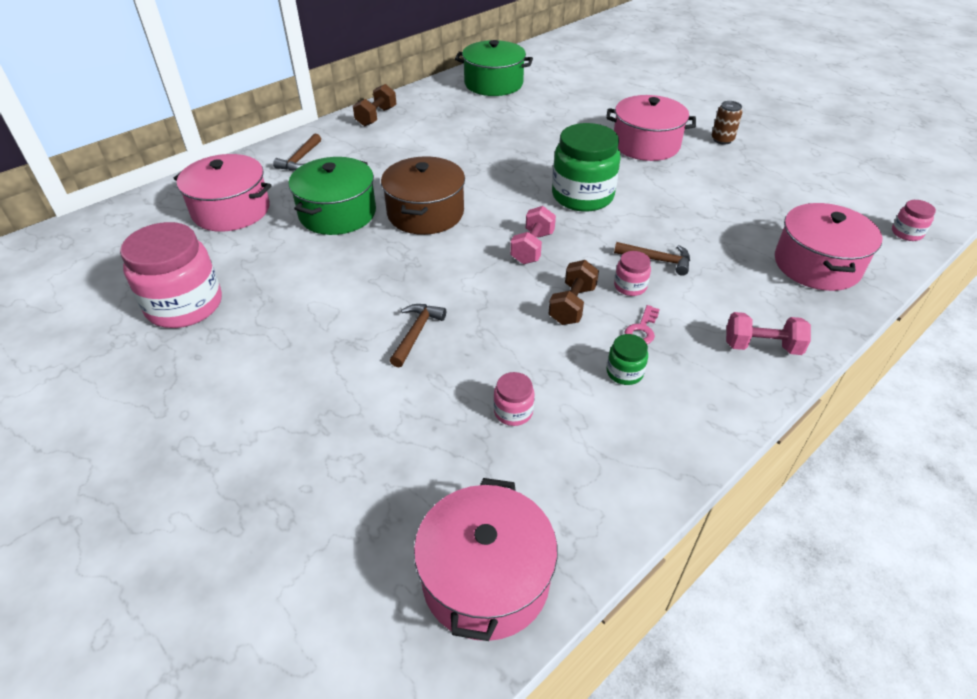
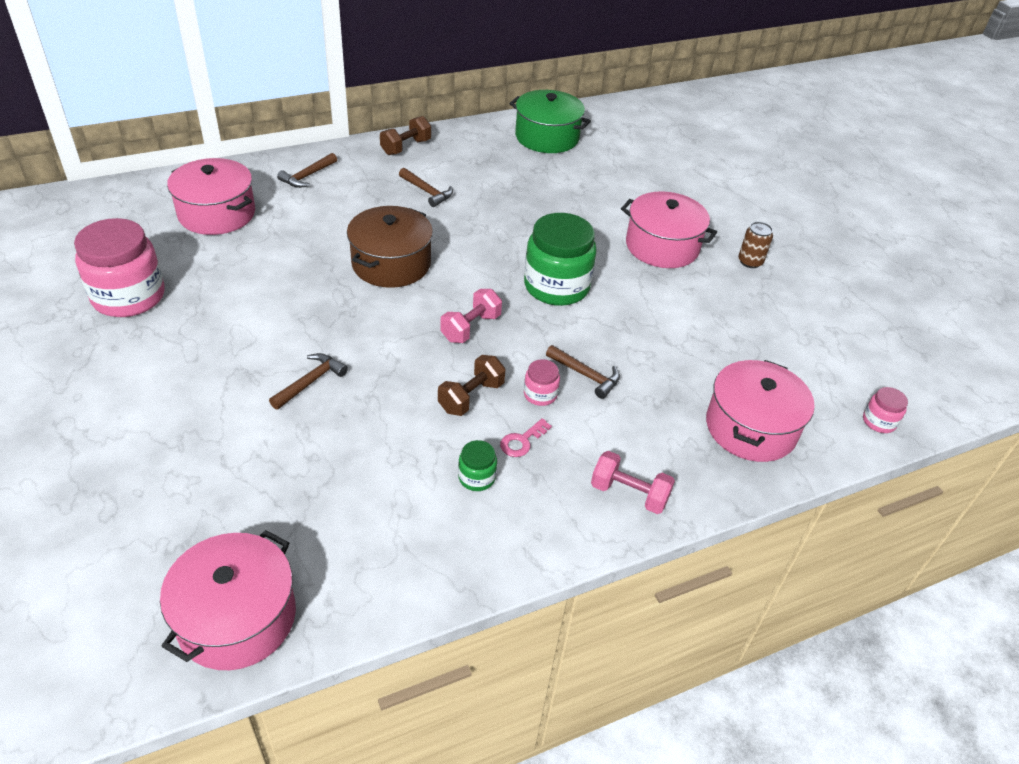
camera: 15 degrees right, 0 degrees up
(337, 213) = (309, 242): green pot -> none
(419, 148) = (427, 192): none -> brown hammer
(513, 412) = (351, 482): pink jar -> none

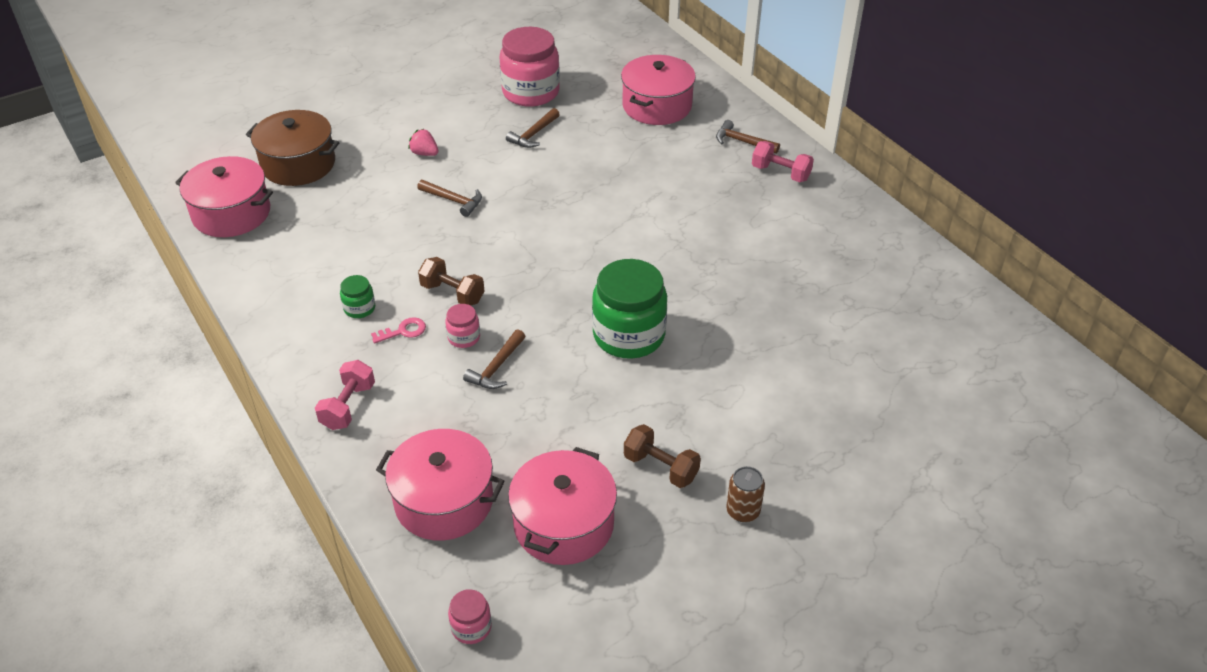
camera: 85 degrees right, 0 degrees up
(202, 399) = (424, 153): none -> pink strawberry
(391, 264) = (624, 217): brown pot -> brown pot (298, 164)
(406, 147) = (834, 194): brown dumbbell -> brown dumbbell (661, 467)
(427, 192) = (756, 222): brown hammer -> brown hammer (533, 134)
(471, 328) = (545, 281): pink dumbbell -> pink dumbbell (780, 173)
(522, 441) = (403, 331): pink key -> pink key turned 120 degrees clockwise
(547, 137) = (929, 301): green pot -> none
(662, 246) = (739, 421): pink pot -> pink pot (563, 524)

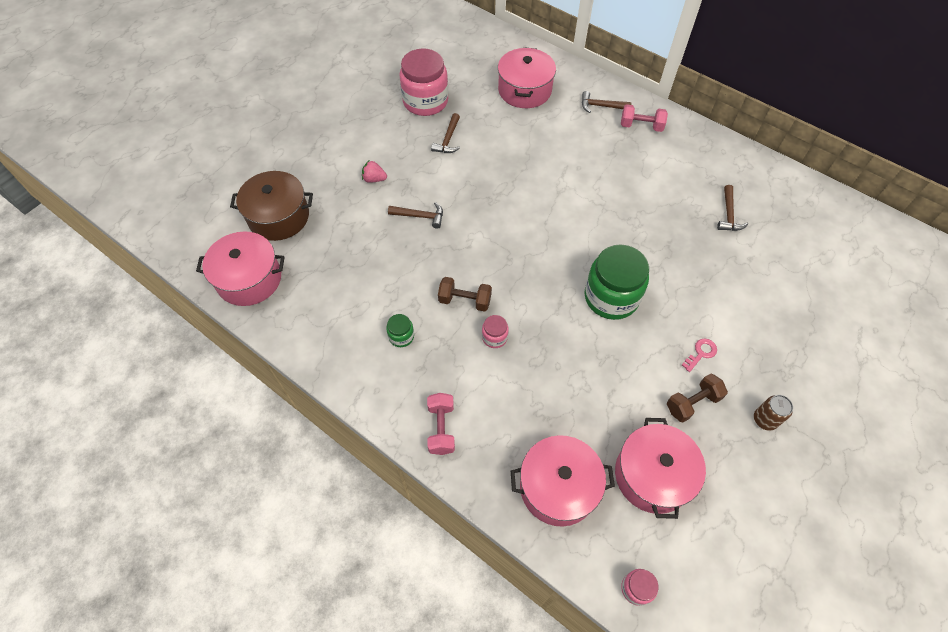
camera: 20 degrees left, 15 degrees up
(403, 331) = (446, 346): pink key -> pink key (701, 353)
(496, 367) = (532, 356): brown hammer -> brown hammer (728, 214)
(661, 467) = (692, 403): brown dumbbell -> brown dumbbell turned 45 degrees counterclockwise

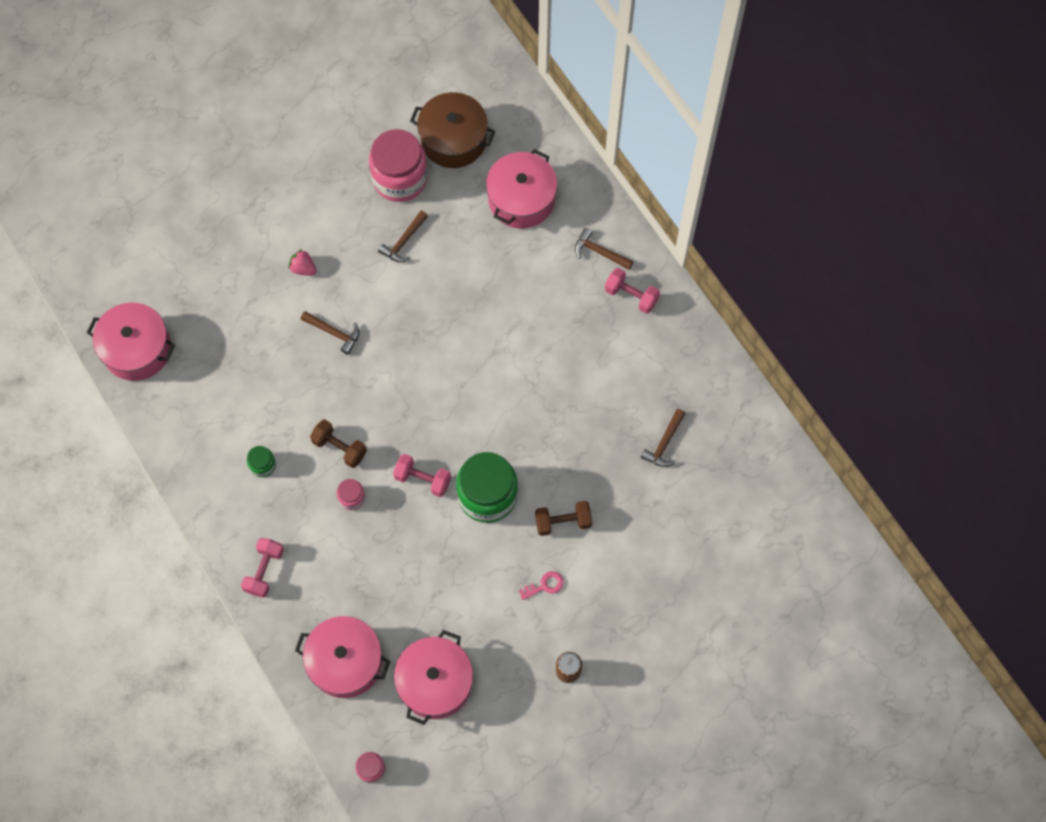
camera: 20 degrees right, 10 degrees up
(278, 217) = (188, 283): brown pot -> brown pot (453, 140)
(549, 302) = (423, 479): none -> pink dumbbell
(692, 403) = (508, 630): brown dumbbell -> brown dumbbell (563, 522)

